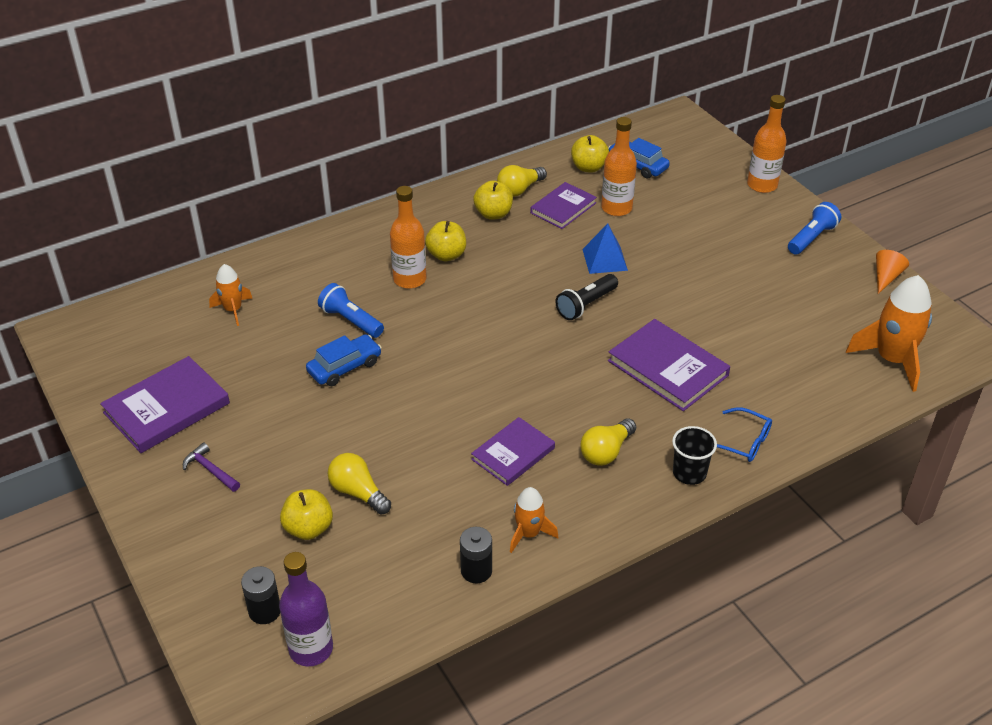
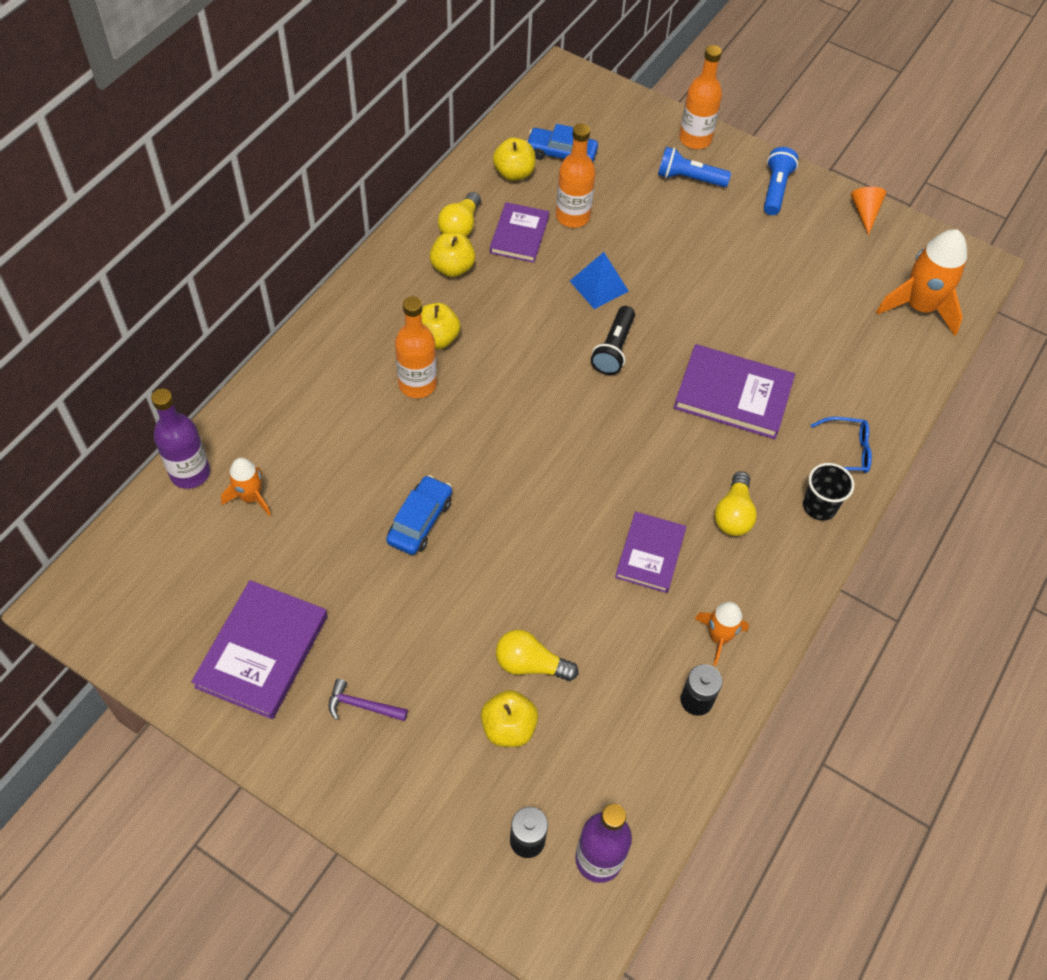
camera: 30 degrees left, 15 degrees up
(203, 281) = (190, 473): none -> purple bottle
(351, 321) = (389, 461): blue flashlight -> blue flashlight (689, 178)

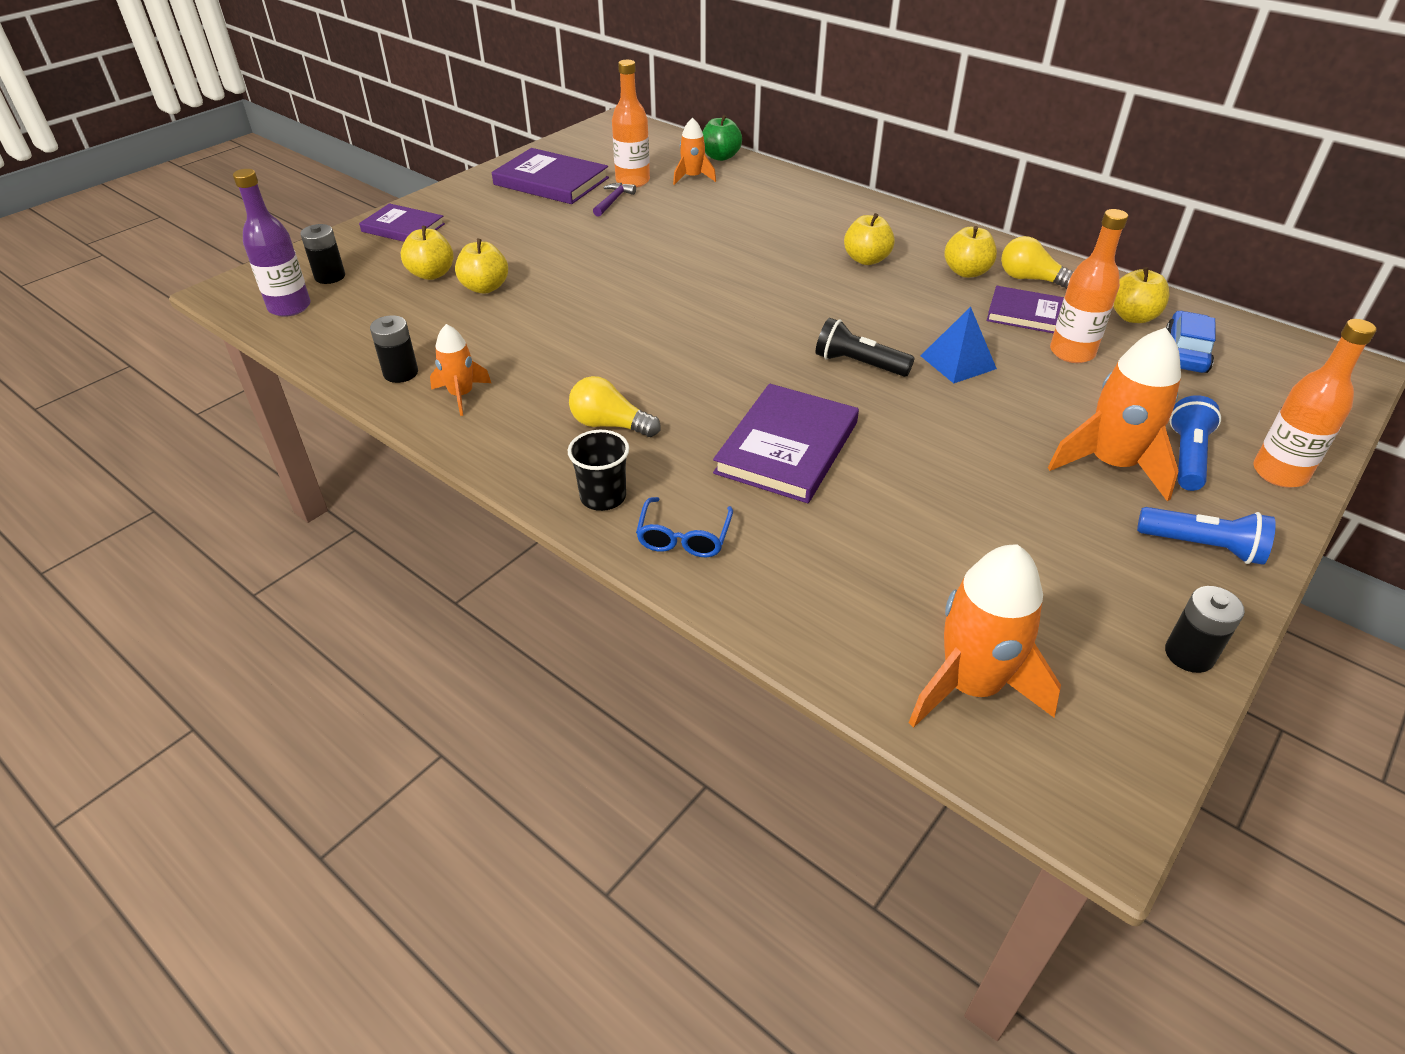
camera: 100 degrees right, 15 degrees down
(190, 473) = (720, 157): purple bottle -> green apple
(362, 705) = (486, 216): purple hammer -> purple hammer (613, 201)
(417, 384) = (808, 248): orange bottle -> orange bottle (632, 181)
(420, 521) = (651, 244): blue car -> none
(530, 664) = (485, 287): yellow light bulb -> yellow apple
(650, 554) = (576, 362): purple book -> purple book (403, 228)
(706, 217) = (1111, 464): none -> orange rocket
(865, 213) = (1189, 654): orange cone -> black battery

